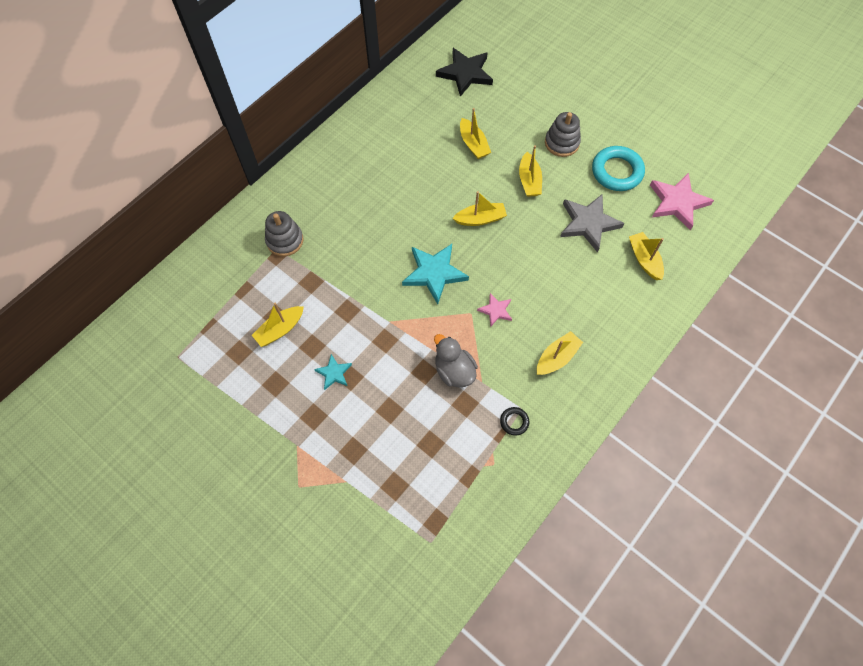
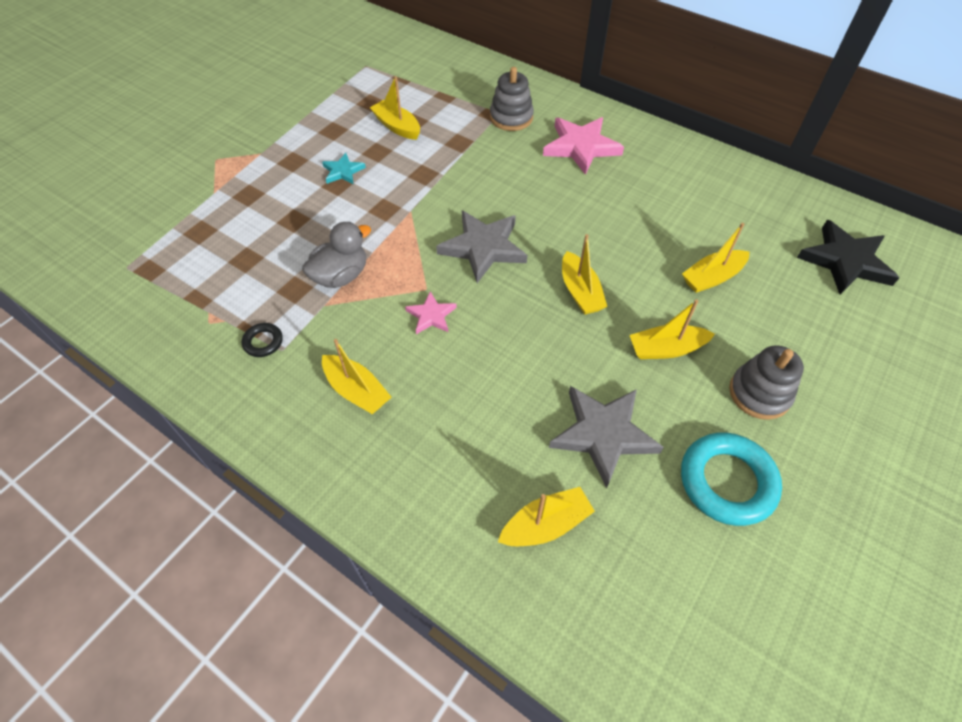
camera: 85 degrees right, 10 degrees down
(434, 273) = (483, 248): turquoise star -> grey star
(677, 202) = (687, 593): pink star -> pink star (581, 147)

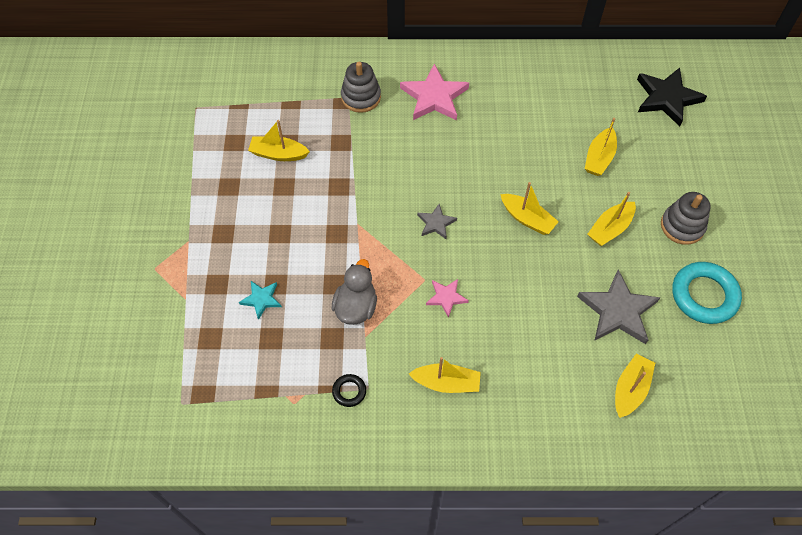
camera: 35 degrees left, 5 degrees up
(343, 171) = (273, 219): turquoise star -> turquoise star (261, 299)
(483, 248) = (436, 223): grey star -> grey star, size x0.53

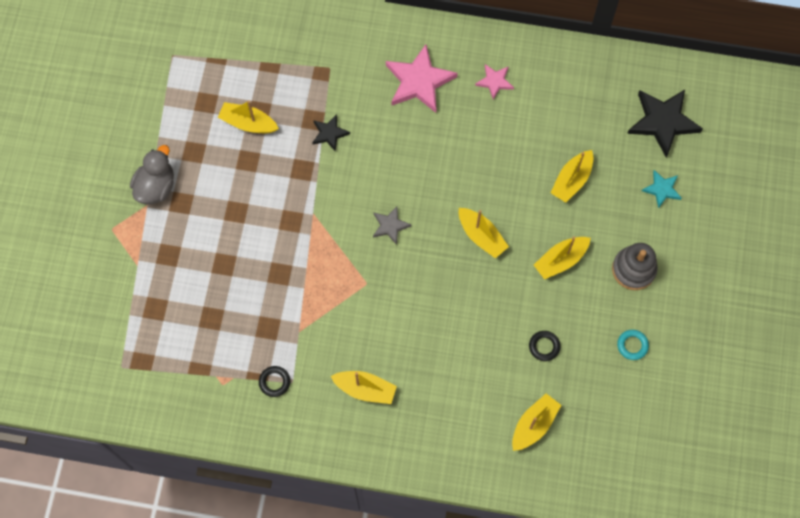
camera: 10 degrees right, 10 degrees up
(261, 299) = (208, 278): turquoise star -> turquoise star (662, 189)
(356, 307) = (295, 300): grey duck -> grey duck (156, 187)
(359, 151) = (329, 133): none -> black star
(361, 97) = (343, 70): grey stacking toy -> none
(446, 297) = (383, 305): pink star -> pink star (494, 82)
(617, 311) = (544, 346): grey star -> black ring
(704, 295) = (632, 345): turquoise ring -> turquoise ring, size x0.48

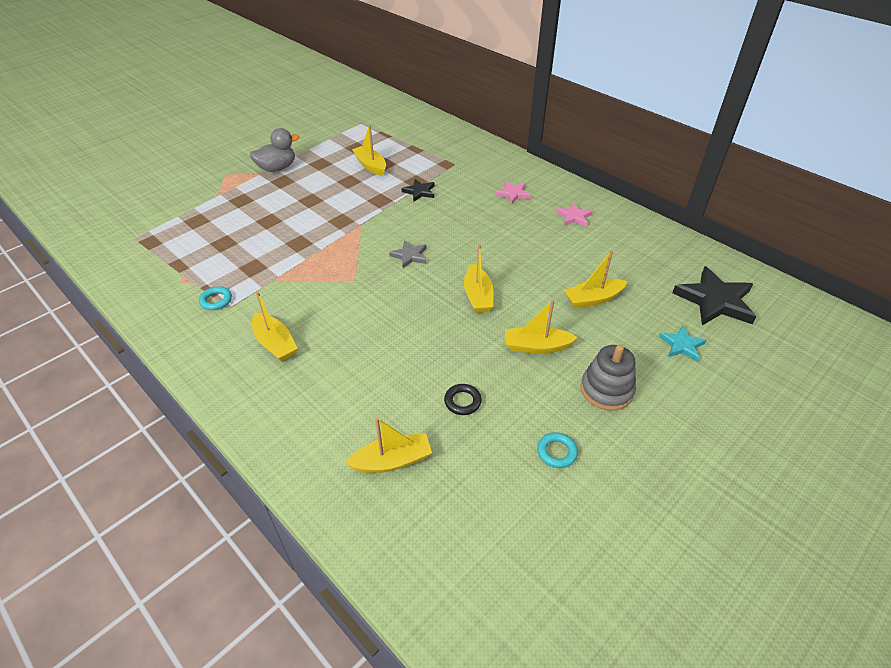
camera: 35 degrees right, 25 degrees down
(274, 382) = (216, 300): black ring -> turquoise ring
(419, 81) = (513, 194): pink star -> pink star, size x0.53

